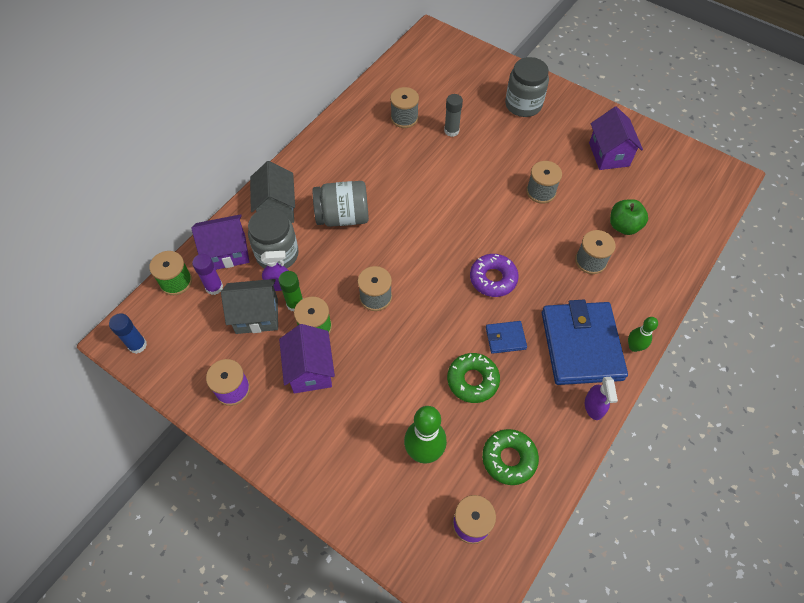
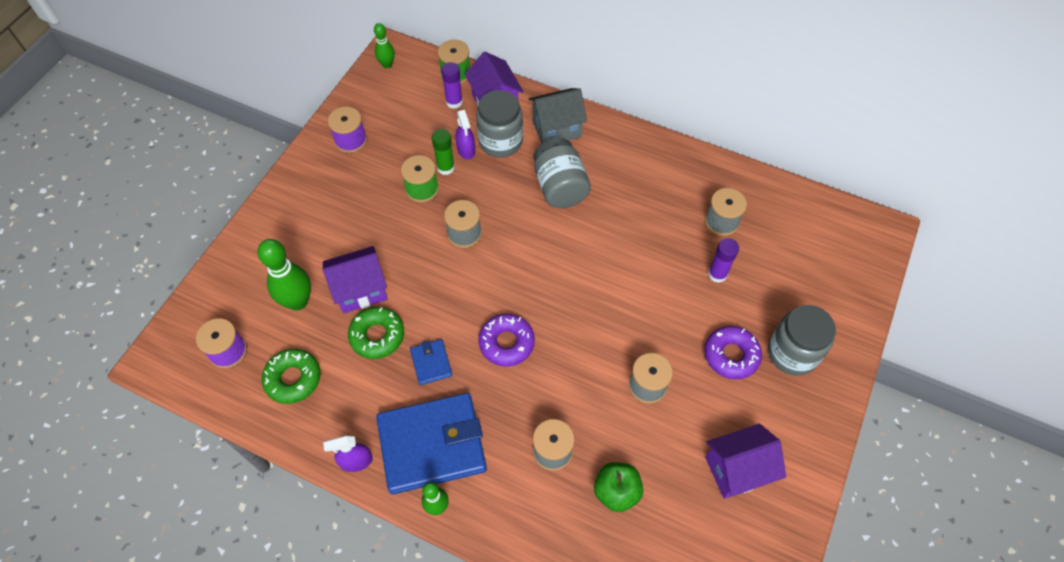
camera: 80 degrees right, 0 degrees up
(137, 345) = (387, 64): blue glue stick -> green bowling pin
(257, 316) = (428, 141): grey house -> none
(310, 370) = (375, 194): purple house -> purple house (360, 290)
(451, 131) = (717, 274): grey glue stick -> purple glue stick
(521, 138) = (731, 355): none -> purple donut

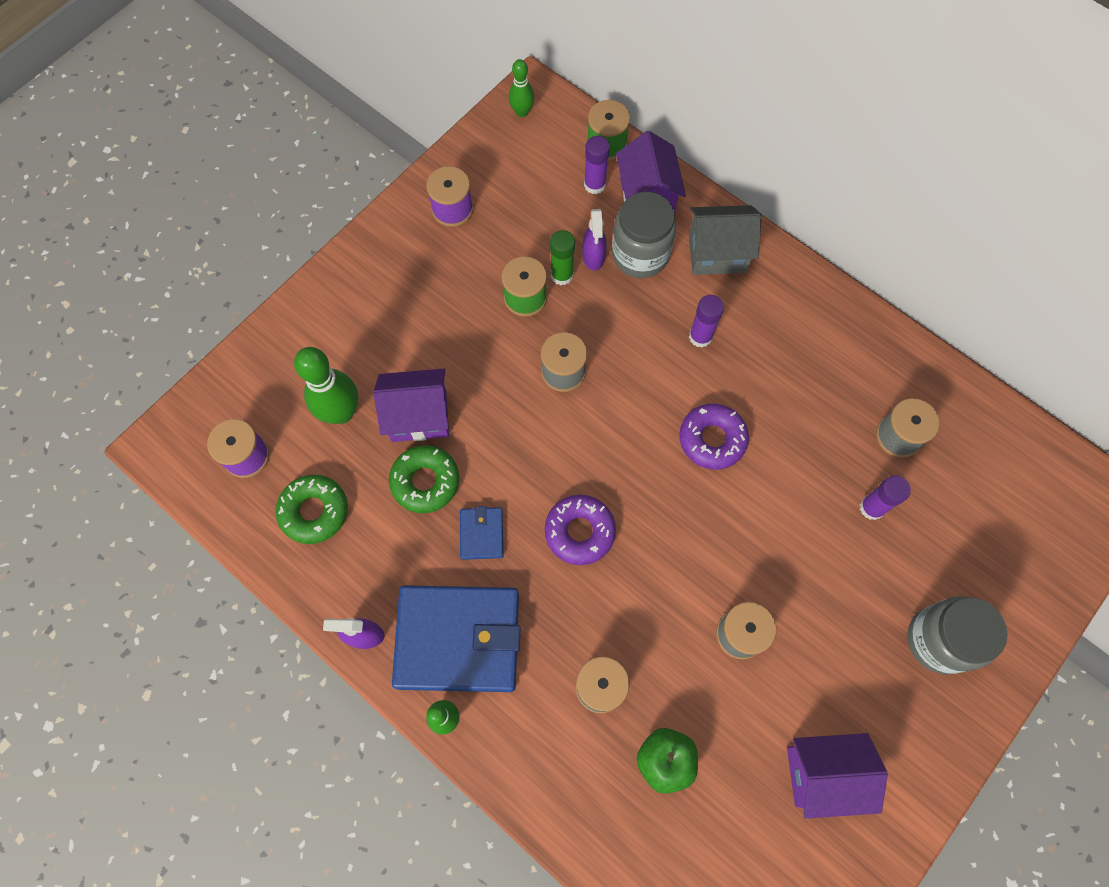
camera: 15 degrees right, 10 degrees up
(560, 187) = (700, 336): grey jar -> purple glue stick
(731, 355) = (858, 622): purple donut -> purple donut (712, 439)

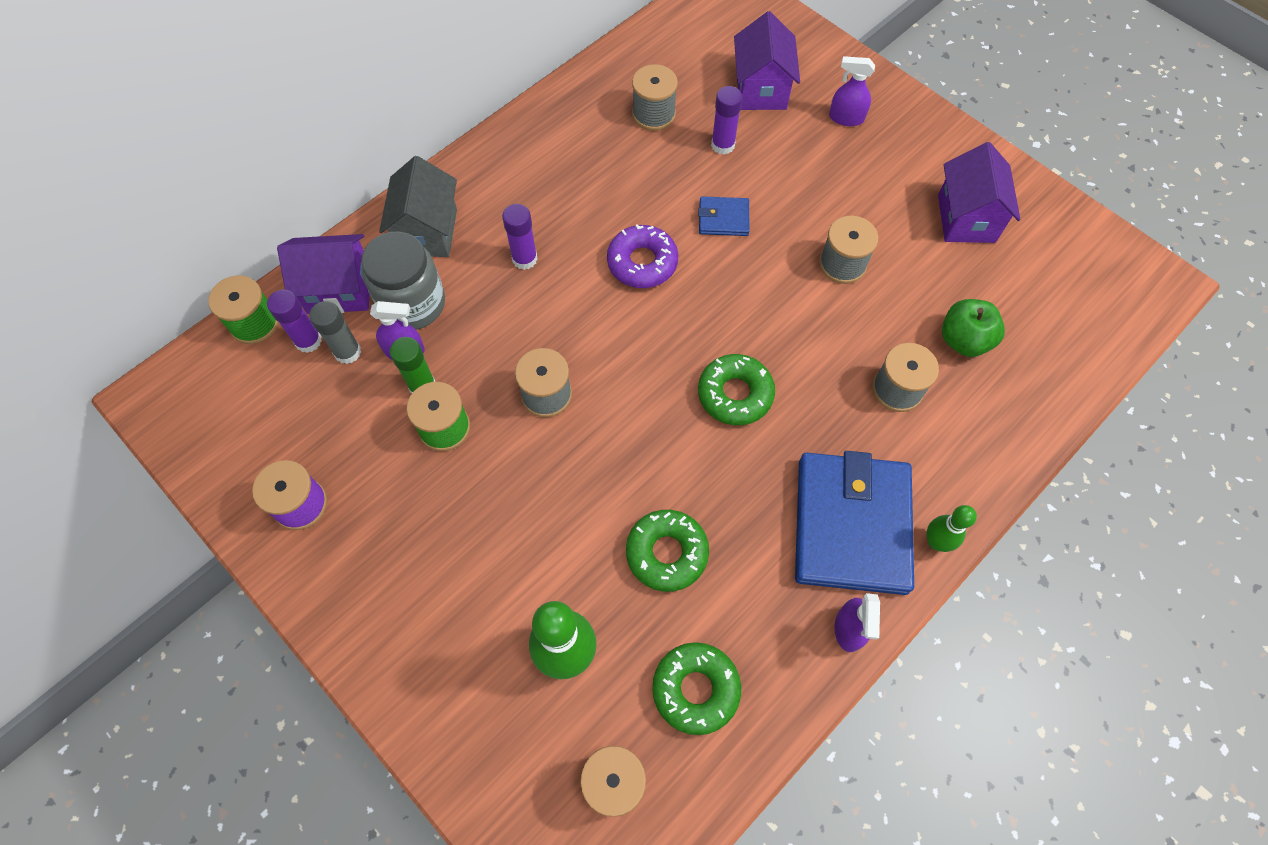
camera: 85 degrees left, 5 degrees down
(419, 416) = (583, 557): purple house -> purple house (761, 89)
(481, 534) = (733, 494): blue wallet -> blue wallet (723, 219)
(522, 112) = (177, 413): green bowling pin -> none
(579, 532) = (735, 394): purple donut -> green donut
(587, 215) = (347, 352): none -> grey glue stick
(939, 640) = (846, 118): grey jar -> purple spray bottle

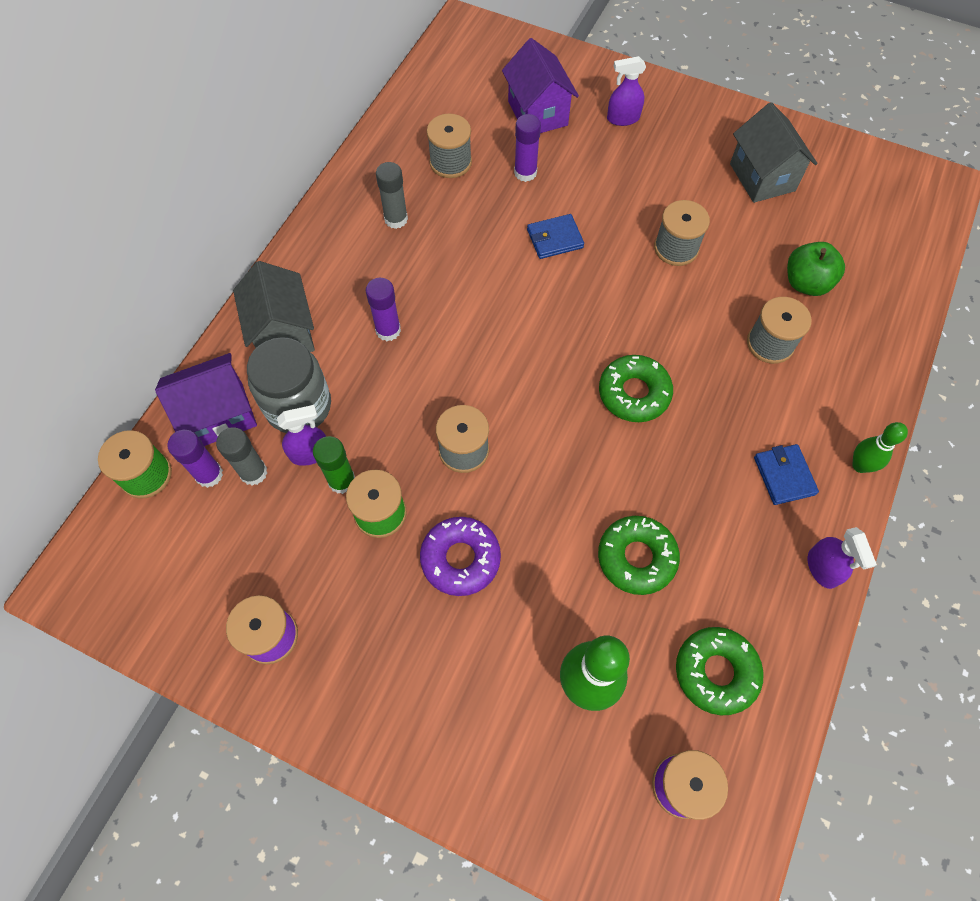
camera: 20 degrees left, 0 degrees up
(577, 154) = (396, 219): none -> grey glue stick
(642, 262) = (499, 300): purple donut -> purple donut (460, 559)
(851, 525) = (784, 476): blue wallet -> blue wallet, size x0.44
(966, 218) = (762, 177): purple house -> grey house

